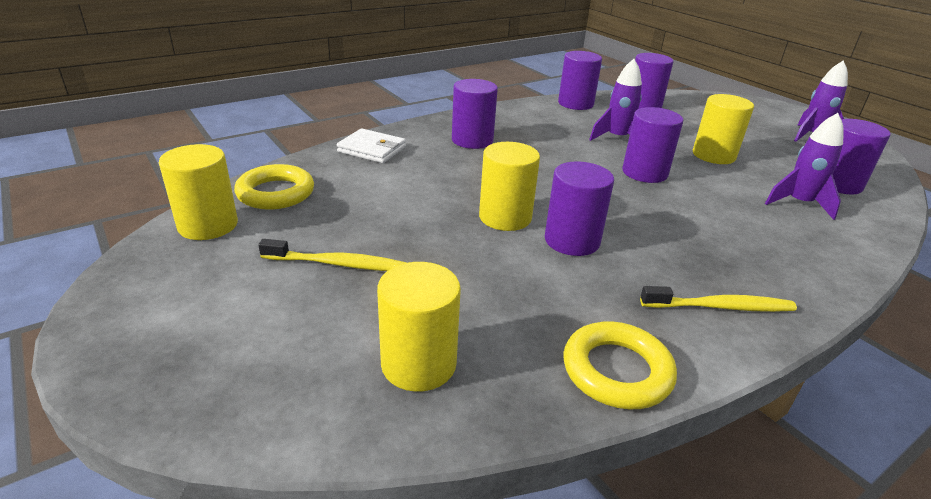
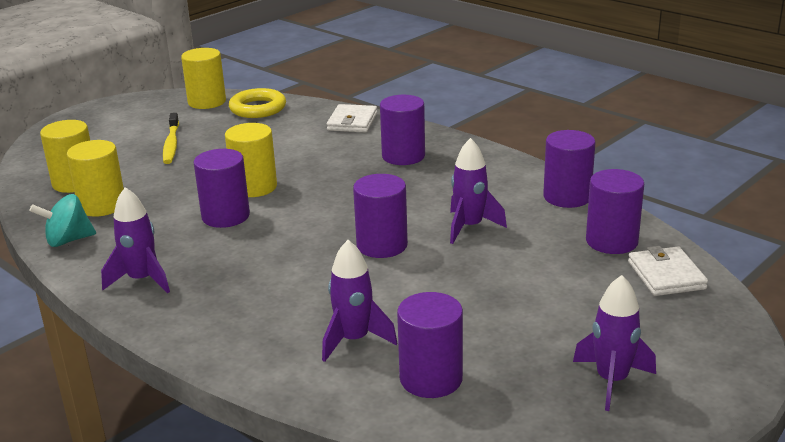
camera: 80 degrees right, 5 degrees down
(616, 371) = (68, 240): yellow ring -> turquoise spinning top
(687, 102) = (666, 275): none -> white wallet
(713, 155) = (464, 289): yellow cylinder -> yellow cylinder (102, 206)
(720, 307) = (142, 280): yellow toothbrush -> purple rocket

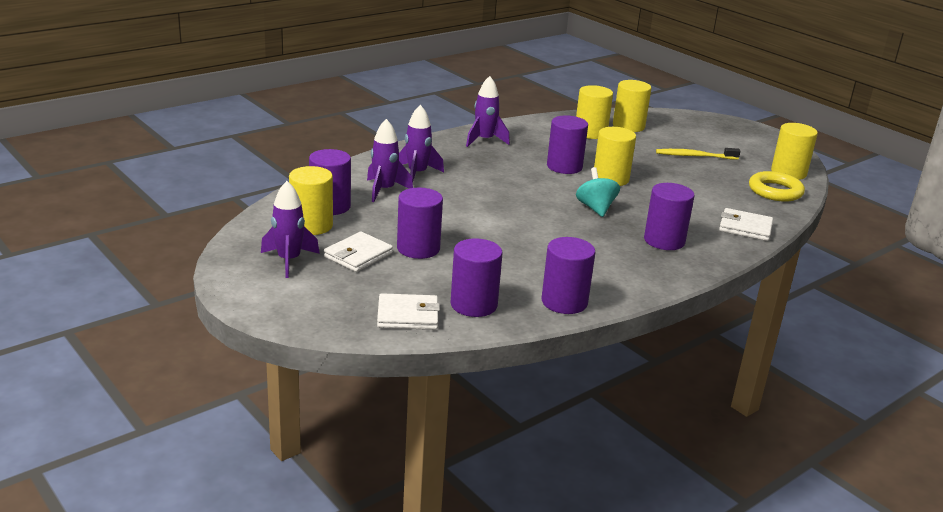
camera: 95 degrees right, 0 degrees up
(68, 240) = (543, 124): turquoise spinning top -> turquoise spinning top (595, 208)
(382, 245) = (502, 212): purple cylinder -> purple cylinder (418, 248)
(469, 227) = (520, 248): purple rocket -> purple rocket (417, 174)
(501, 383) = (311, 225): none -> yellow cylinder
(559, 329) = (358, 255): none -> white wallet

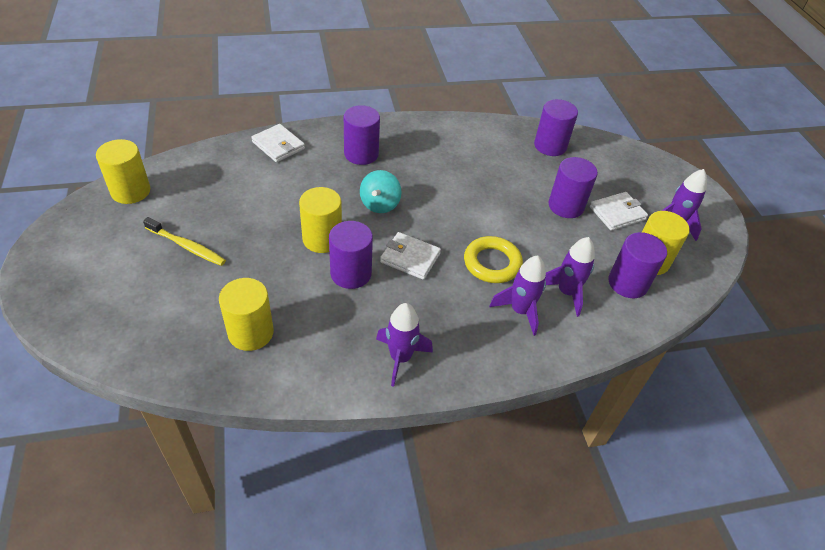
camera: 155 degrees left, 20 degrees up
(408, 315) = (598, 151): white wallet -> white wallet (410, 258)
(564, 302) = (487, 130): purple cylinder -> none
(628, 126) = (184, 333): yellow cylinder -> none
(775, 191) = (186, 173): yellow ring -> yellow ring (492, 263)

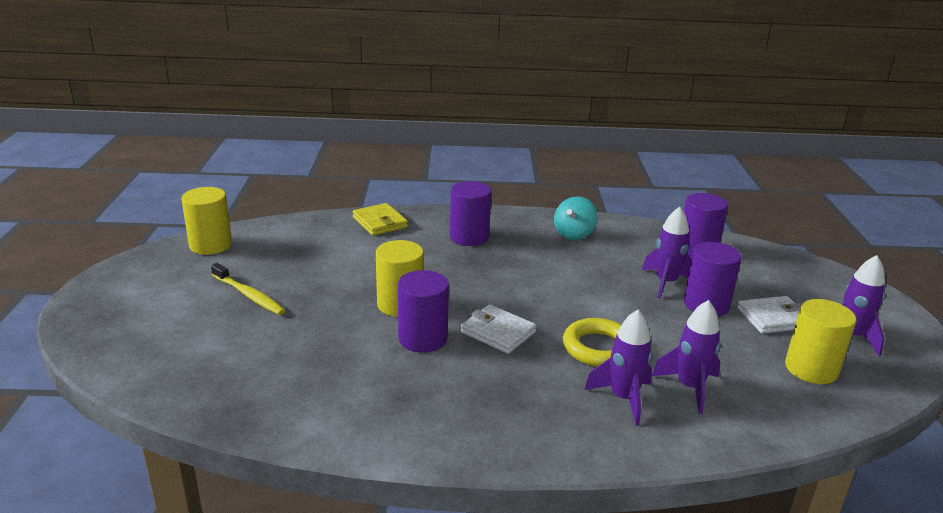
camera: 15 degrees right, 20 degrees down
(251, 332) = (288, 378): yellow cylinder -> none
(278, 145) = (380, 222): white wallet -> yellow wallet
(380, 204) = (477, 281): turquoise spinning top -> turquoise spinning top (574, 234)
(400, 358) = (457, 426): purple rocket -> purple rocket (666, 283)
(627, 283) = (776, 388): purple cylinder -> none

